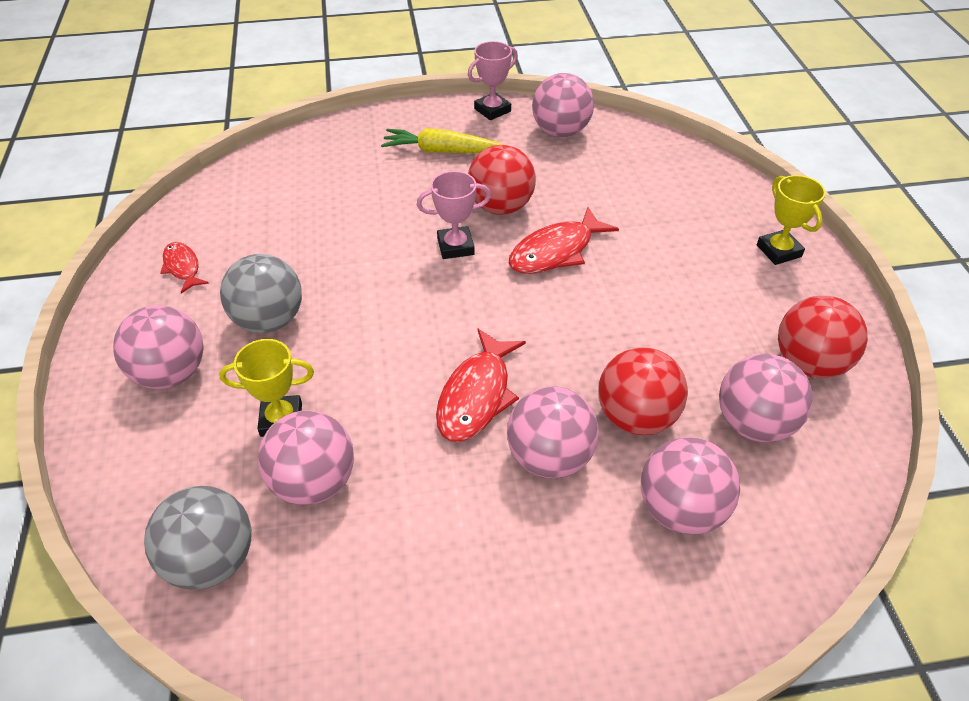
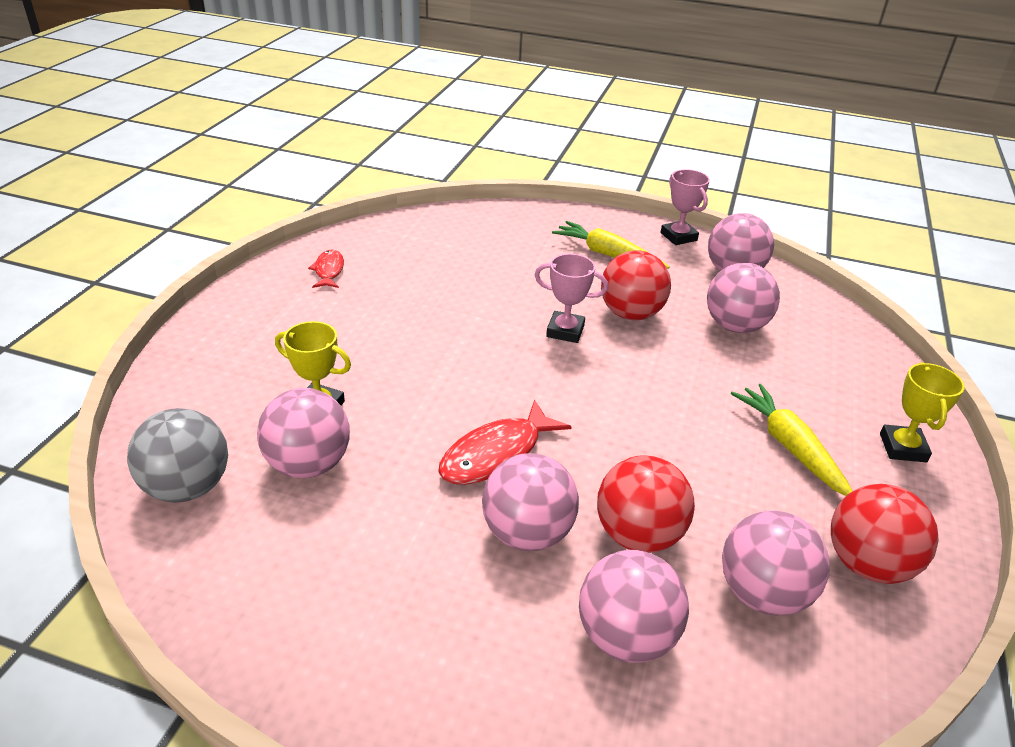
camera: 25 degrees right, 10 degrees down
(171, 373) = (262, 341): pink ball -> pink ball (735, 326)
(269, 320) = (365, 331): grey ball -> none
(492, 110) = (678, 237): pink trophy -> pink trophy turned 75 degrees clockwise
(556, 251) = (658, 367): red fish -> none
(700, 285) = (790, 447): none -> yellow carrot

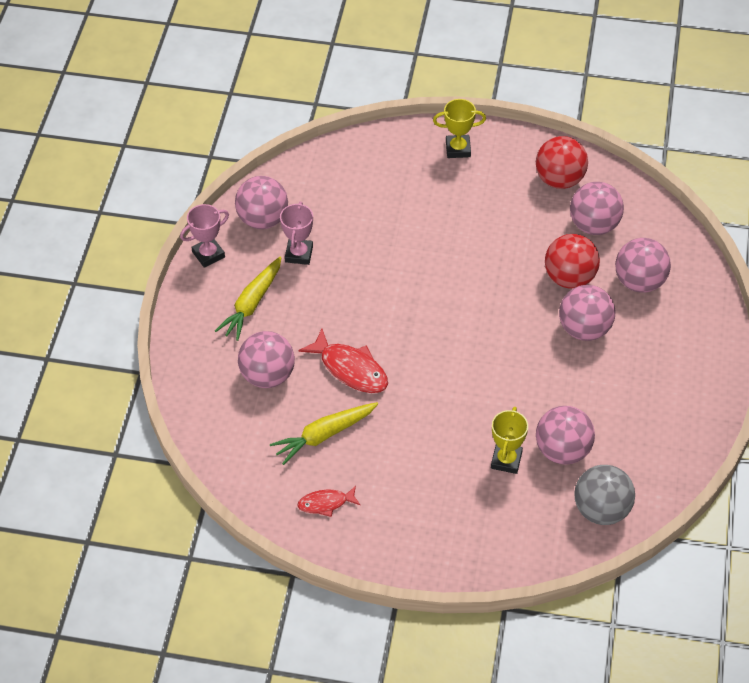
camera: 95 degrees left, 15 degrees up
(497, 455) = (524, 351): red fish -> red fish (350, 369)
(565, 331) = (376, 326): pink trophy -> pink trophy (299, 254)
(630, 314) = (342, 286): red ball -> none
(735, 326) = (343, 223): pink ball -> pink ball (267, 376)
(790, 447) = (473, 203): yellow carrot -> yellow carrot (324, 435)

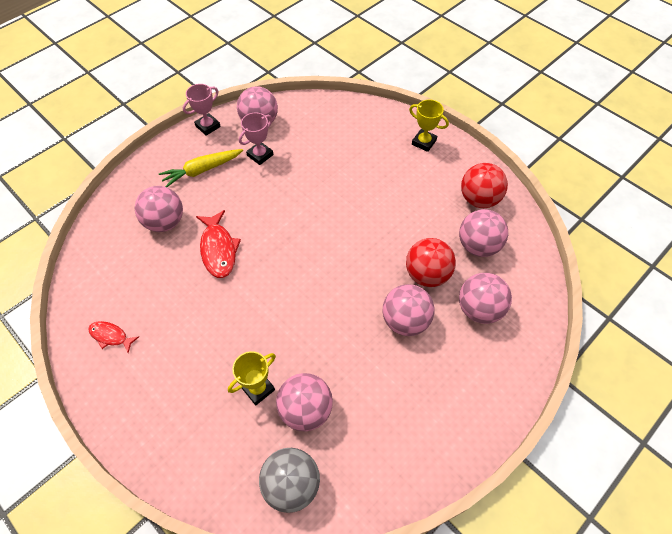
camera: 35 degrees right, 5 degrees up
(208, 254) = (208, 126): pink trophy -> pink trophy turned 45 degrees counterclockwise
(324, 435) = (158, 285): yellow carrot -> none

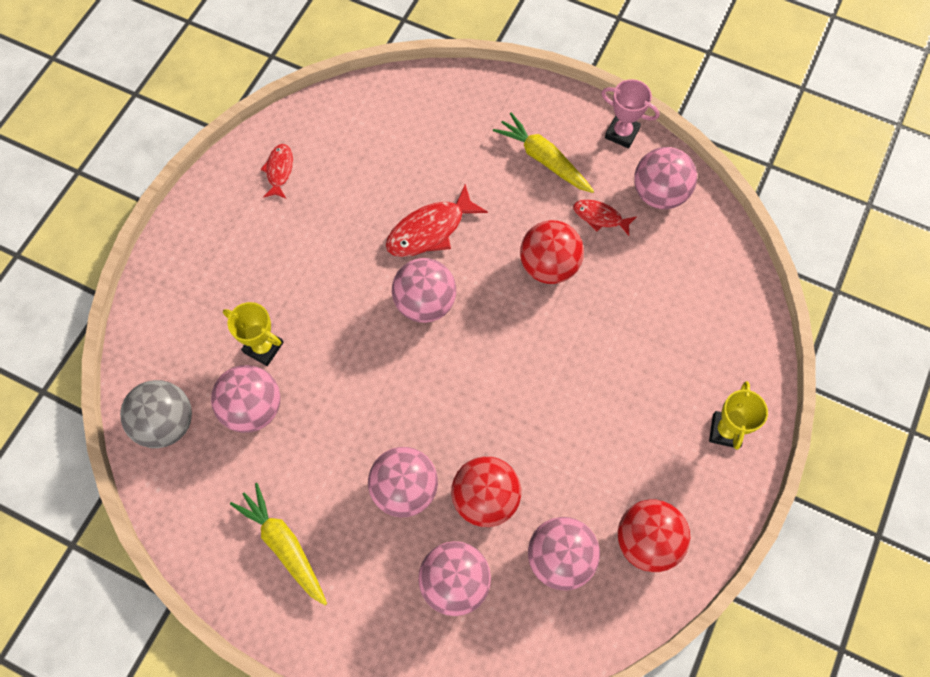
camera: 70 degrees right, 10 degrees up
(165, 222) = (447, 154): pink ball -> pink ball (425, 303)
(260, 155) = (600, 217): pink trophy -> red fish
(280, 191) = (549, 266): none -> red ball
(423, 415) = (284, 545): none -> yellow carrot

